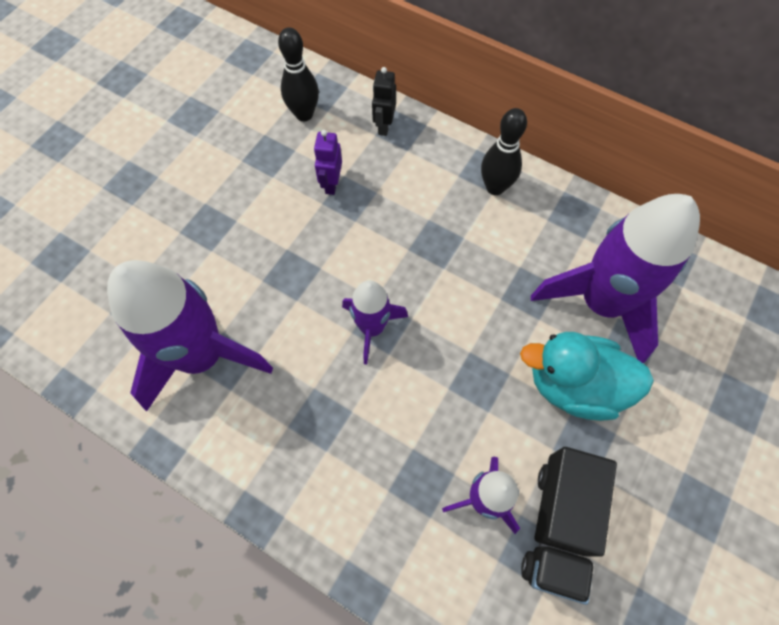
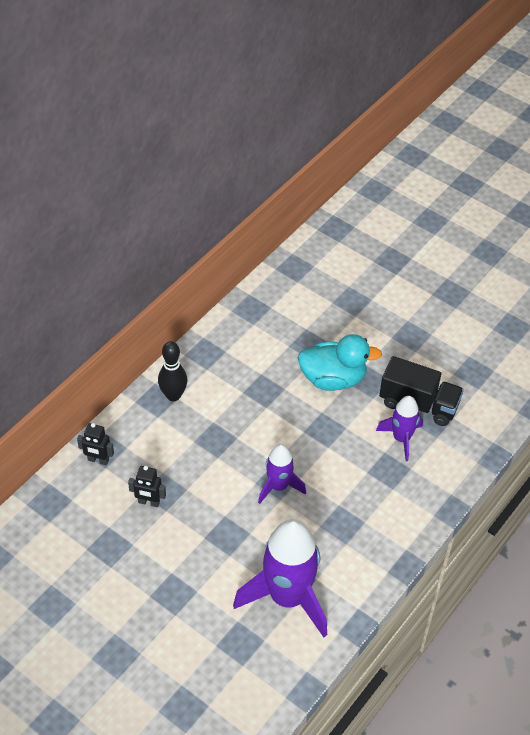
camera: 85 degrees left, 15 degrees down
(304, 114) = (72, 517): black bowling pin -> none
(331, 184) = (149, 502): purple robot -> black robot
(574, 385) = (333, 379): turquoise duck -> turquoise duck turned 105 degrees counterclockwise
(600, 303) = (277, 353): purple rocket -> none

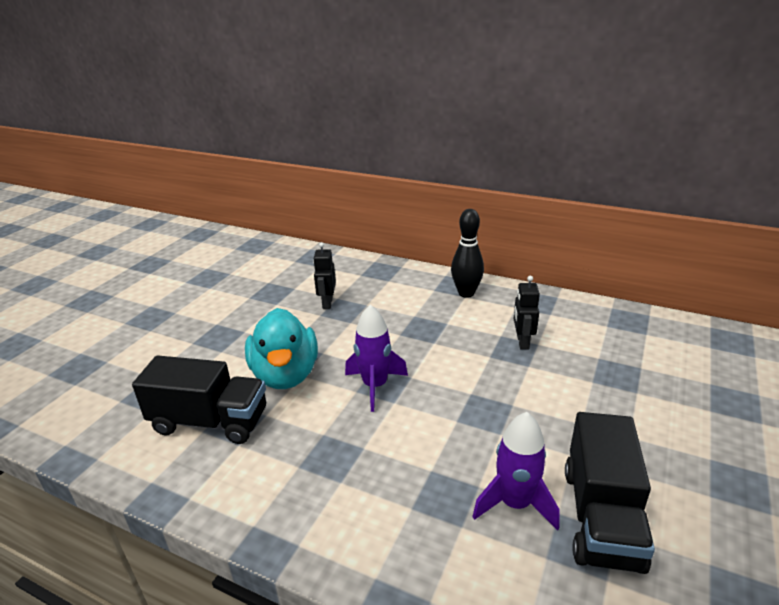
camera: 80 degrees right, 20 degrees down
(98, 460) = (367, 269): black robot -> black robot (522, 342)
(287, 597) = (210, 422): purple rocket -> black truck
(333, 379) = (576, 406): turquoise duck -> turquoise duck (285, 375)

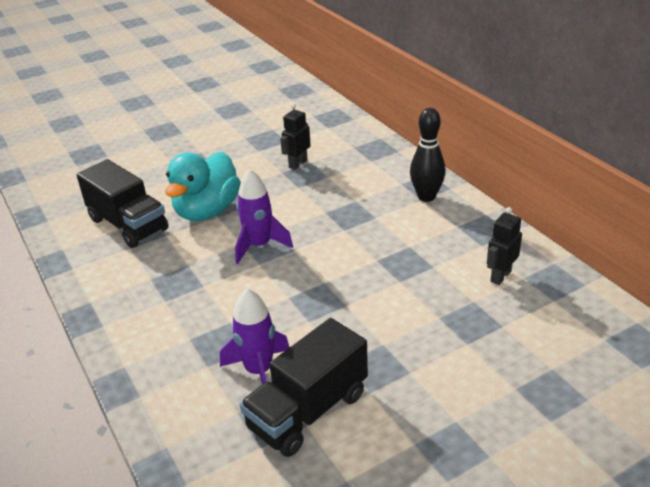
camera: 35 degrees right, 5 degrees up
(522, 342) = (420, 259): black robot -> black robot (500, 276)

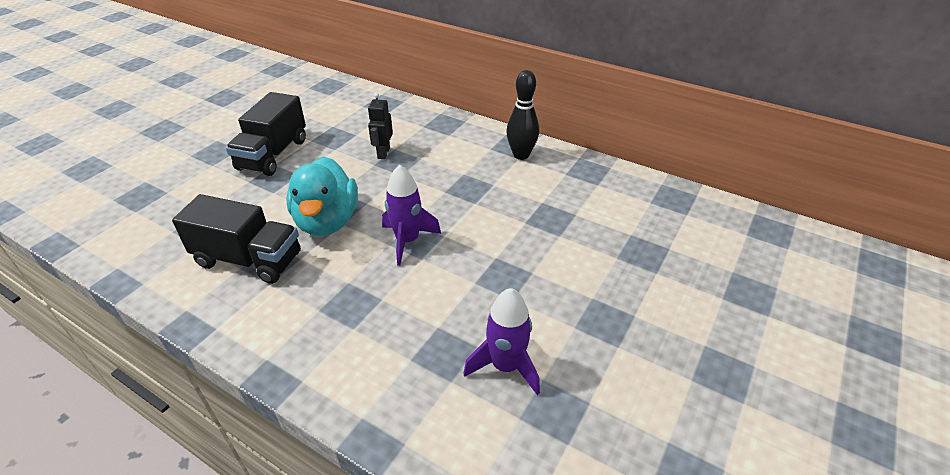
camera: 30 degrees left, 5 degrees up
(308, 411) = (581, 387): black truck -> black truck (273, 154)
(500, 276) = (633, 207): black robot -> none

